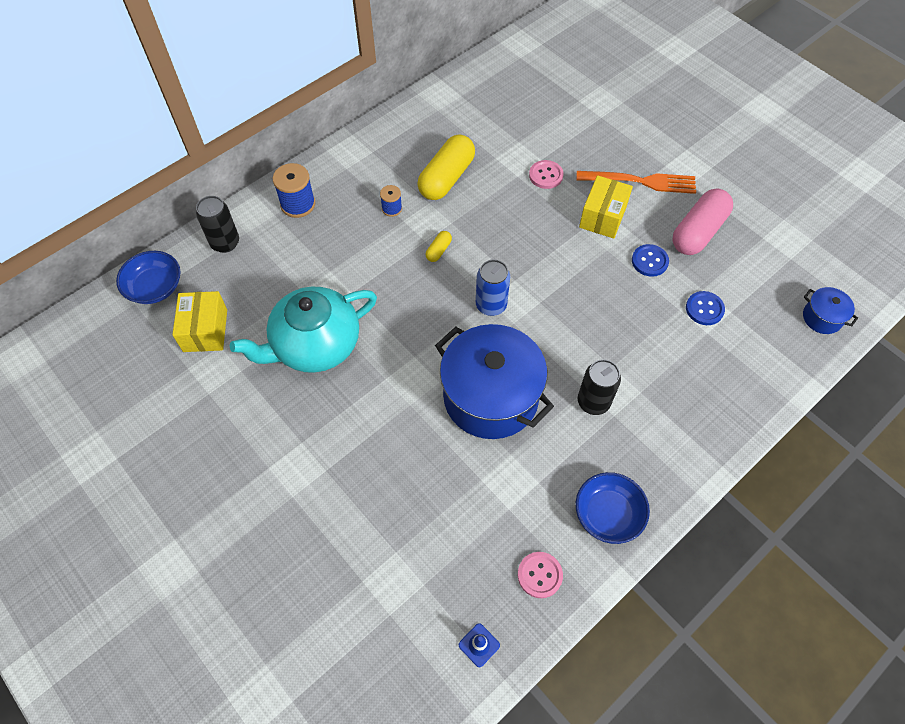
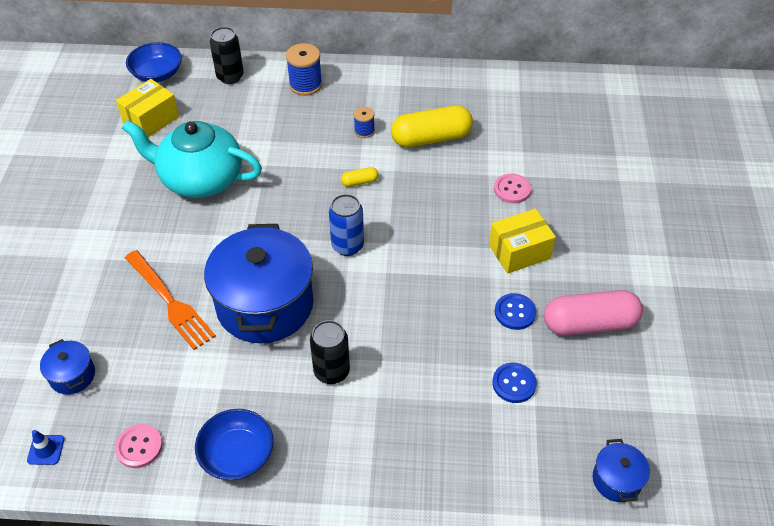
camera: 45 degrees right, 10 degrees down
(423, 577) = (72, 375): none -> blue pot
(641, 181) = (589, 250): orange fork -> orange fork (170, 302)

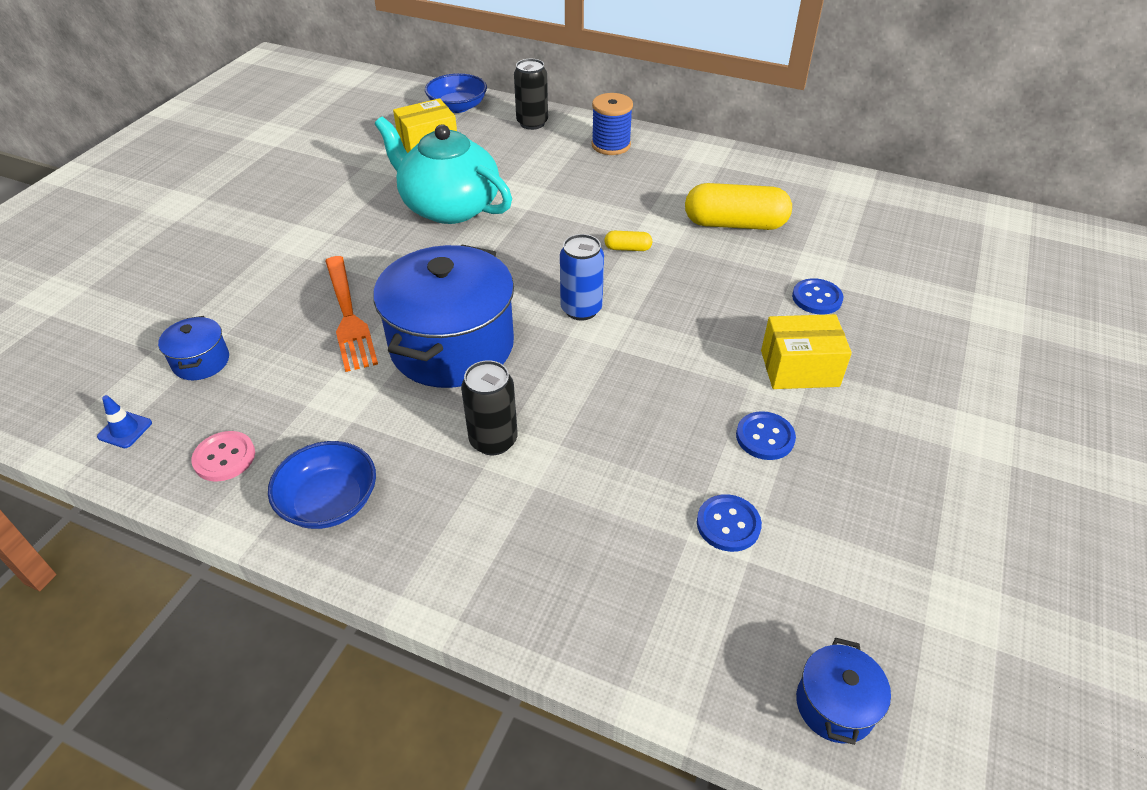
camera: 20 degrees right, 5 degrees down
(364, 131) = (657, 201): blue spool -> none
(512, 189) = (817, 298): pink button -> blue button
(589, 324) = (867, 479): pink capsule -> none

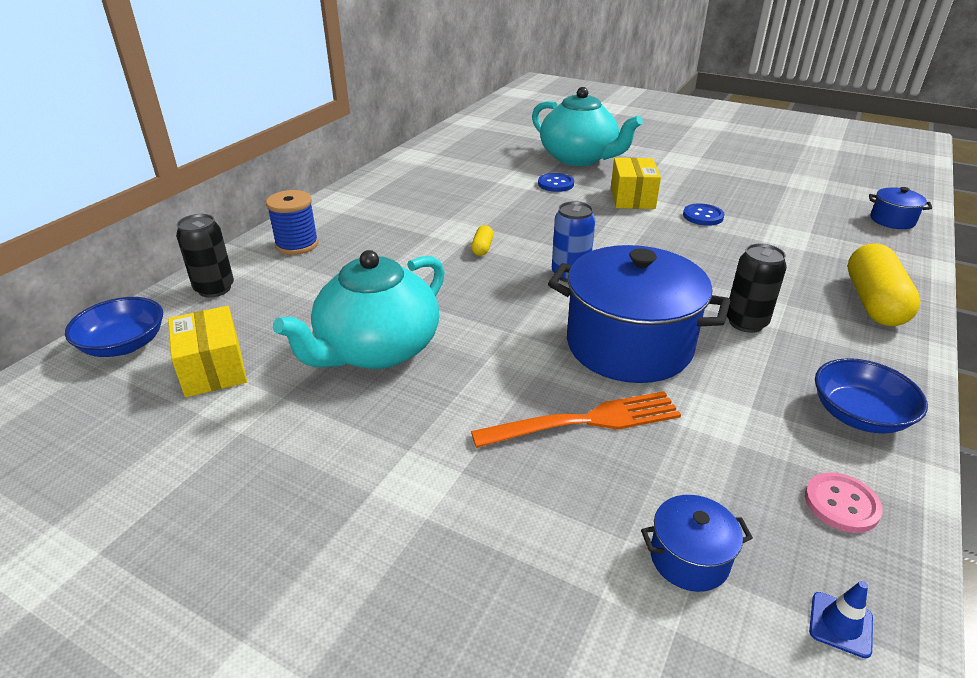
camera: 85 degrees left, 10 degrees down
(728, 524) = (785, 235): blue button -> none
(735, 224) = (456, 201): yellow capsule -> yellow capsule (873, 302)
(921, 320) = (579, 158): none -> turquoise teapot

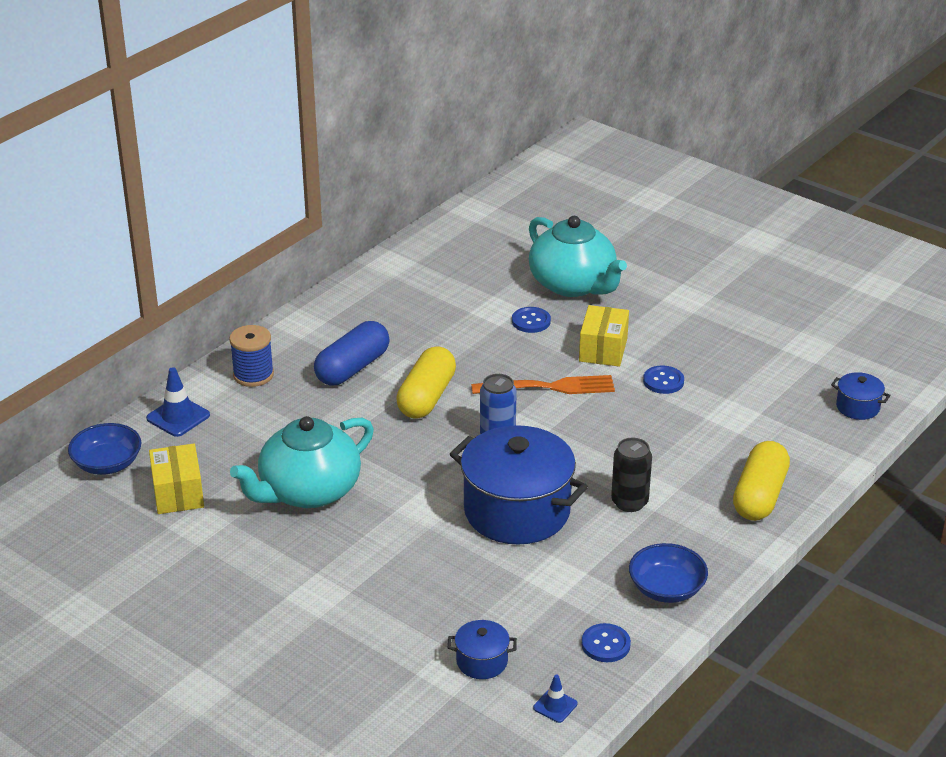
camera: 10 degrees right, 0 degrees up
(214, 289) = (178, 417): black can -> blue traffic cone
(399, 231) = (352, 368): none -> blue capsule
(482, 248) = (426, 397): yellow capsule -> yellow capsule, size x2.27
(585, 421) = (453, 568): orange fork -> orange fork (549, 387)
(841, 504) = (605, 644): pink button -> blue button

